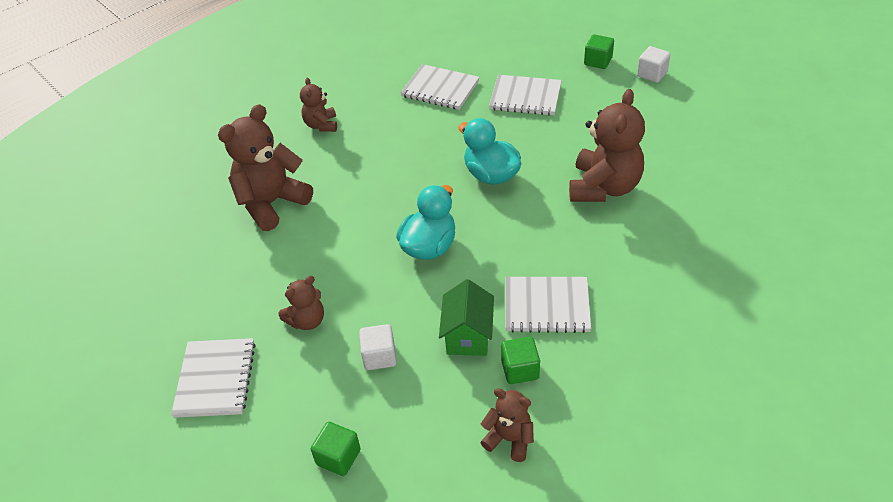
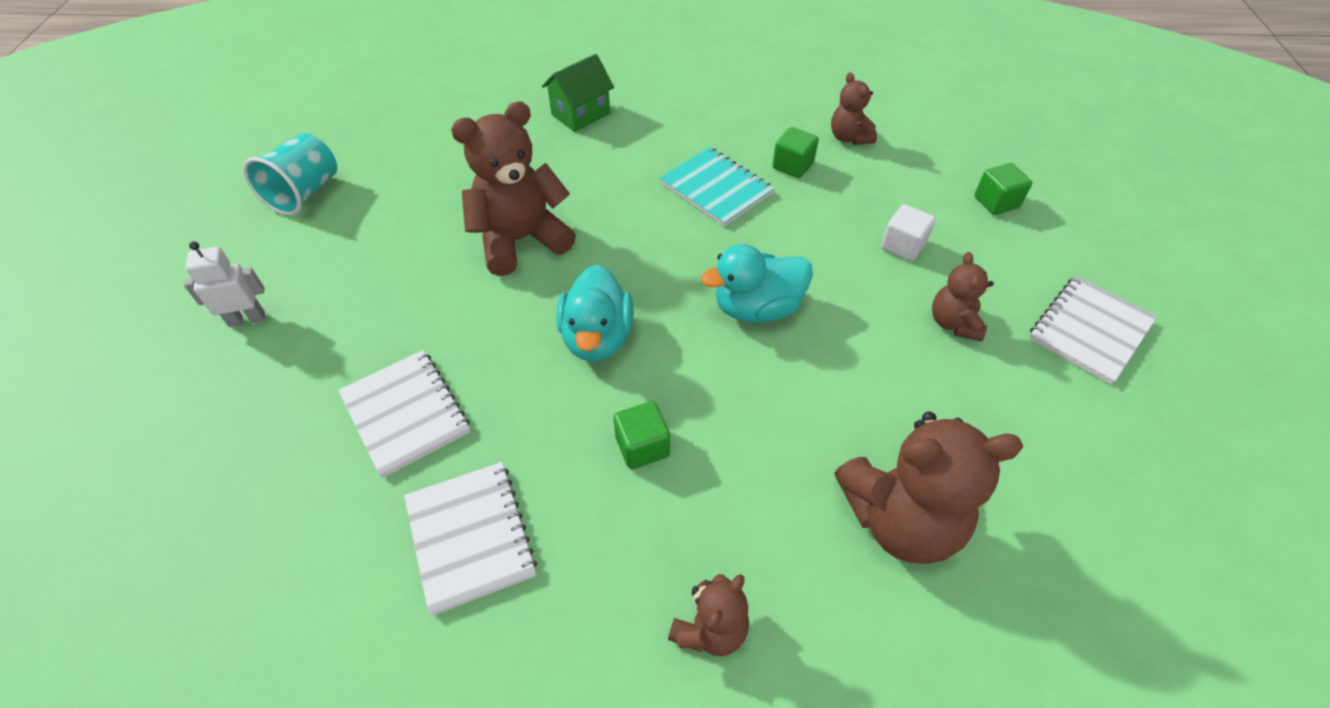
camera: 140 degrees left, 5 degrees up
(307, 321) = (953, 323): brown teddy bear -> brown teddy bear turned 90 degrees counterclockwise
(468, 336) = (807, 211): green house -> green house (581, 114)
(547, 306) = (716, 188): white notebook -> turquoise notebook
(598, 61) = (248, 391): green cube -> green cube (642, 446)
(652, 74) = (247, 319): white cube -> white robot
(753, 125) = (305, 193): none -> turquoise cup

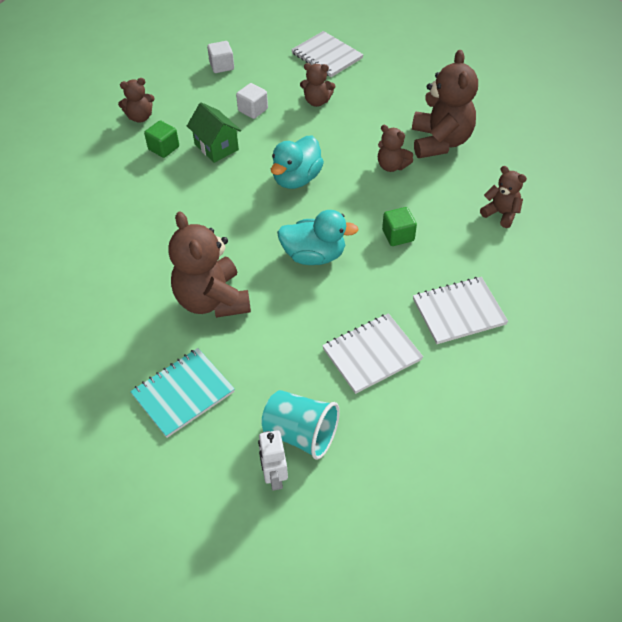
camera: 85 degrees left, 0 degrees up
(305, 193) = (117, 467): turquoise cup -> turquoise cup (301, 434)
(581, 114) = (60, 266): green house -> green house (216, 147)
(716, 188) = (179, 189): turquoise notebook -> turquoise notebook (183, 393)
(756, 308) = (296, 179): turquoise duck -> turquoise duck turned 45 degrees clockwise
(812, 436) = (392, 166): none -> brown teddy bear
(996, 202) = (222, 66): green cube -> white cube

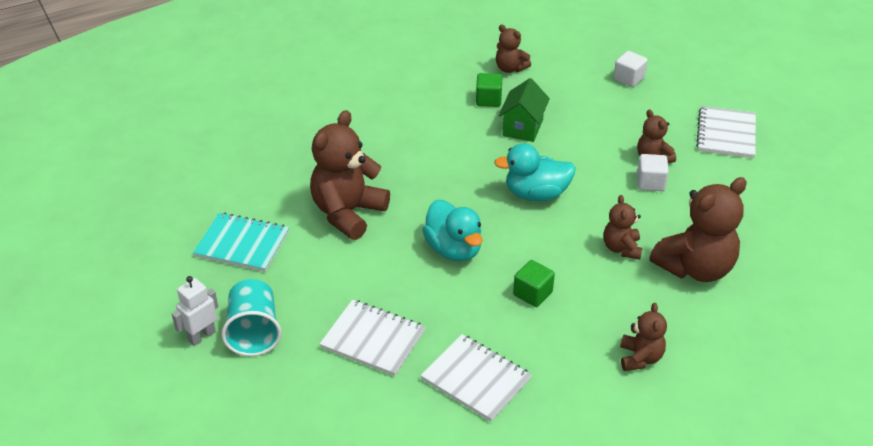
camera: 55 degrees right, 10 degrees down
(253, 110) = (593, 125): white cube -> white cube (650, 183)

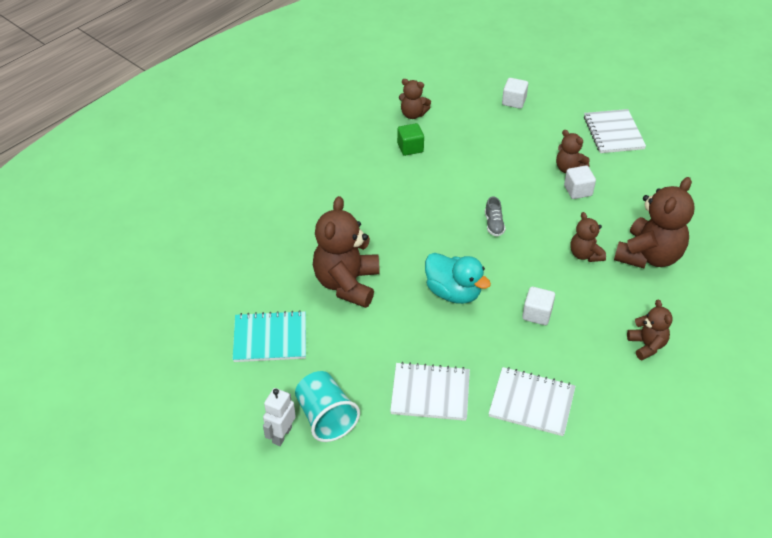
camera: 20 degrees left, 5 degrees up
(523, 128) = (452, 166): green house -> none
(532, 294) = (537, 314): green cube -> white cube
(536, 194) = (494, 224): turquoise duck -> grey shoe

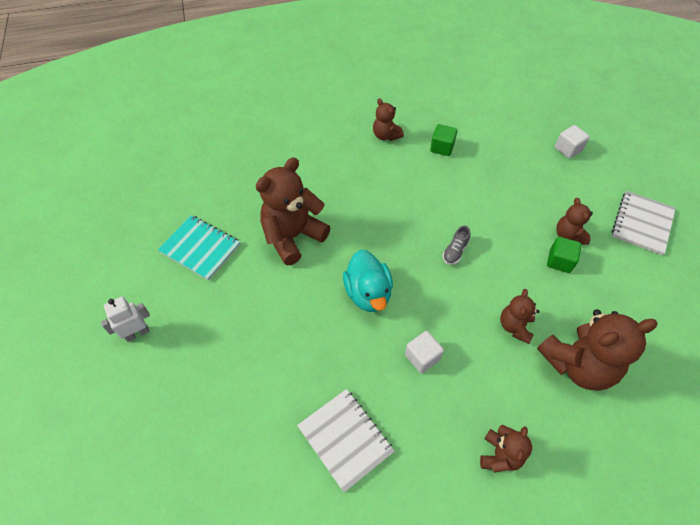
camera: 35 degrees right, 10 degrees up
(326, 417) = (179, 340): turquoise cup -> none
(413, 114) = (469, 120): brown teddy bear -> brown teddy bear (386, 135)
(430, 393) = (271, 372): white notebook -> none
(578, 190) = (559, 261): white cube -> green cube

